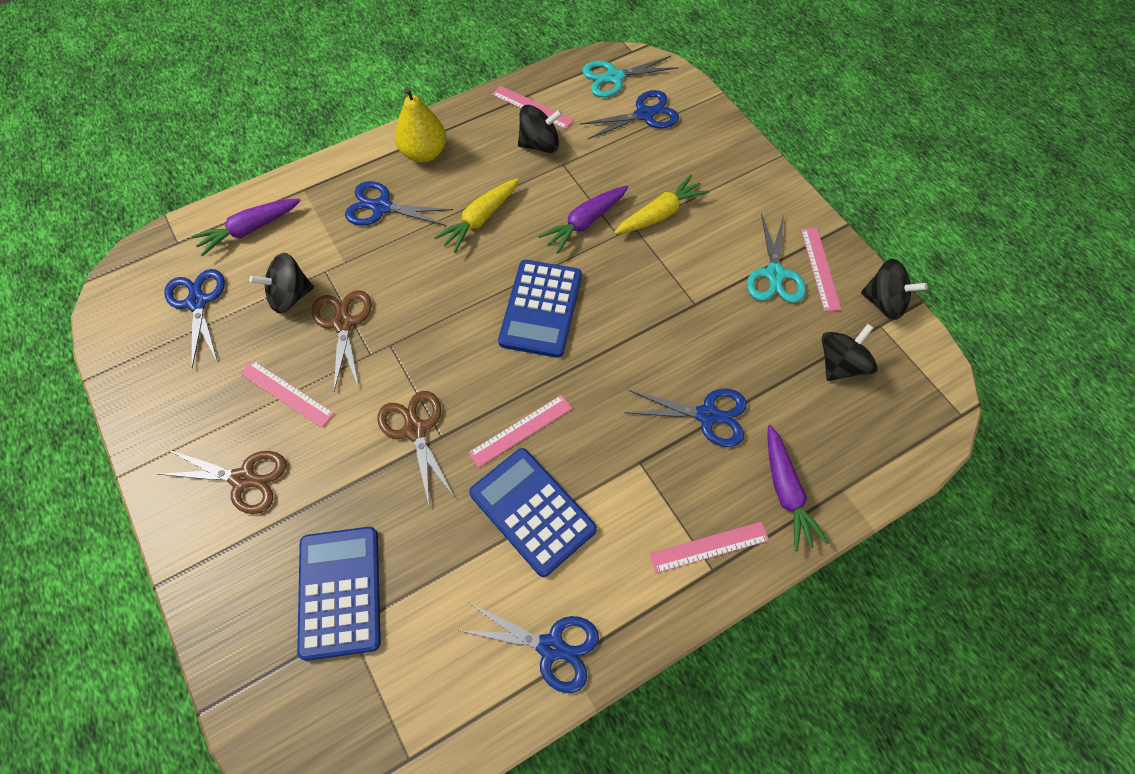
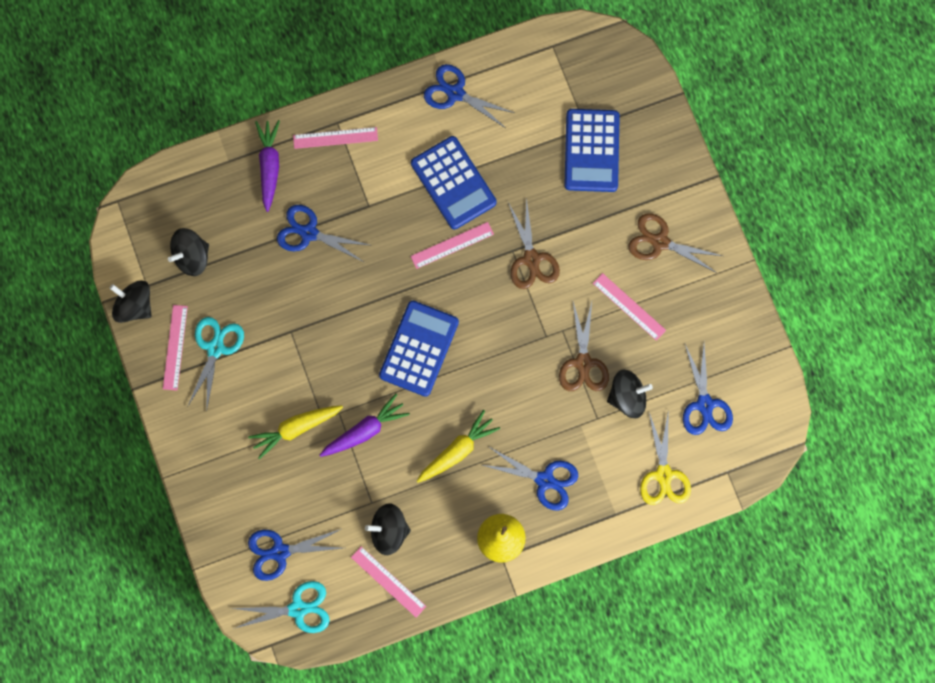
camera: 170 degrees left, 15 degrees up
(249, 230) = (664, 475): purple carrot -> yellow scissors

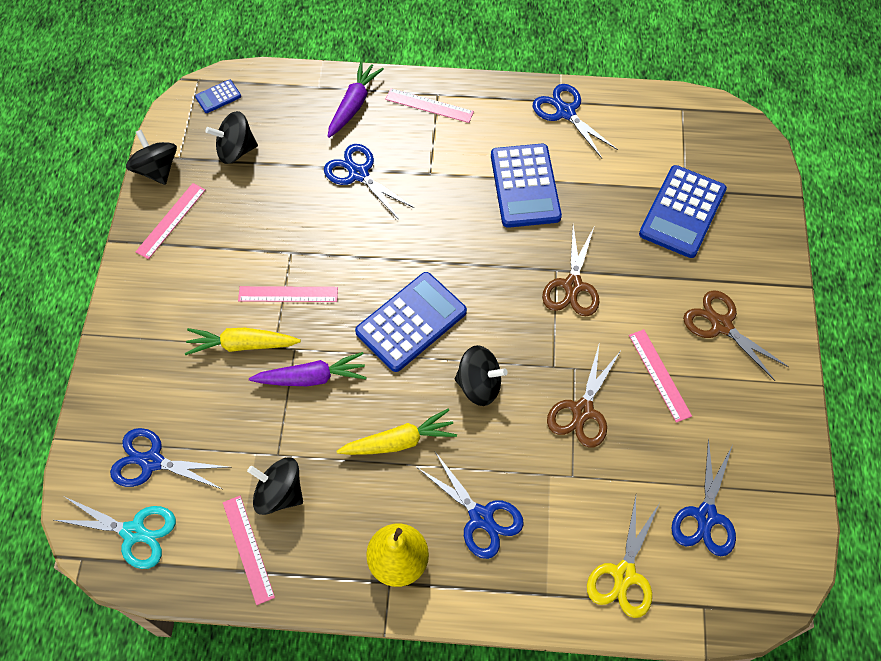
camera: 25 degrees right, 15 degrees down
(145, 210) = (218, 97): none -> blue calculator
(215, 348) = (208, 237): turquoise scissors -> none
(452, 245) = (495, 240): pink ruler -> pink ruler (288, 294)
(627, 397) = (617, 468): black spinning top -> black spinning top (479, 385)

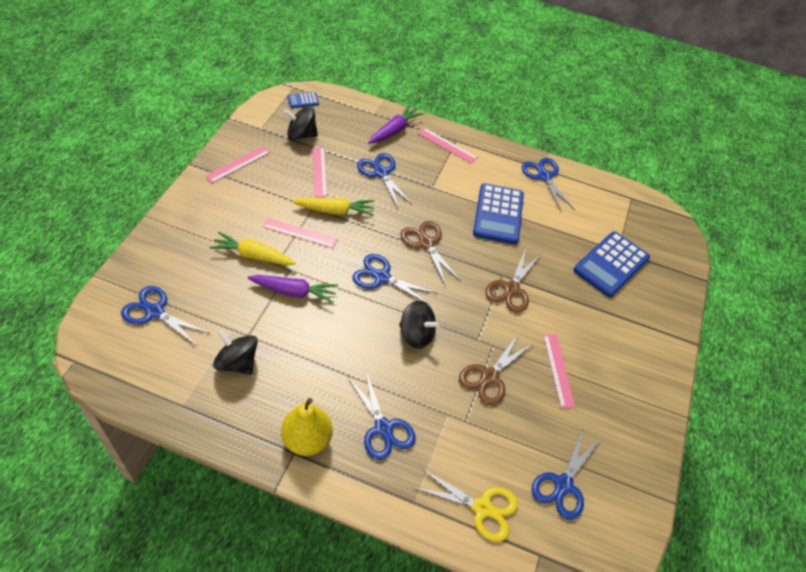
camera: 10 degrees right, 10 degrees down
(134, 532) = (120, 355): turquoise scissors -> none
(157, 170) = (242, 131): black spinning top -> none
(248, 549) = (197, 394): pink ruler -> pink ruler (319, 171)
(399, 441) = (341, 355): yellow carrot -> yellow carrot (335, 211)
(411, 322) = (381, 277): blue calculator -> blue scissors
(624, 574) = (482, 508): yellow scissors -> yellow scissors turned 105 degrees counterclockwise
(721, 325) = (618, 350): brown scissors -> brown scissors (426, 243)

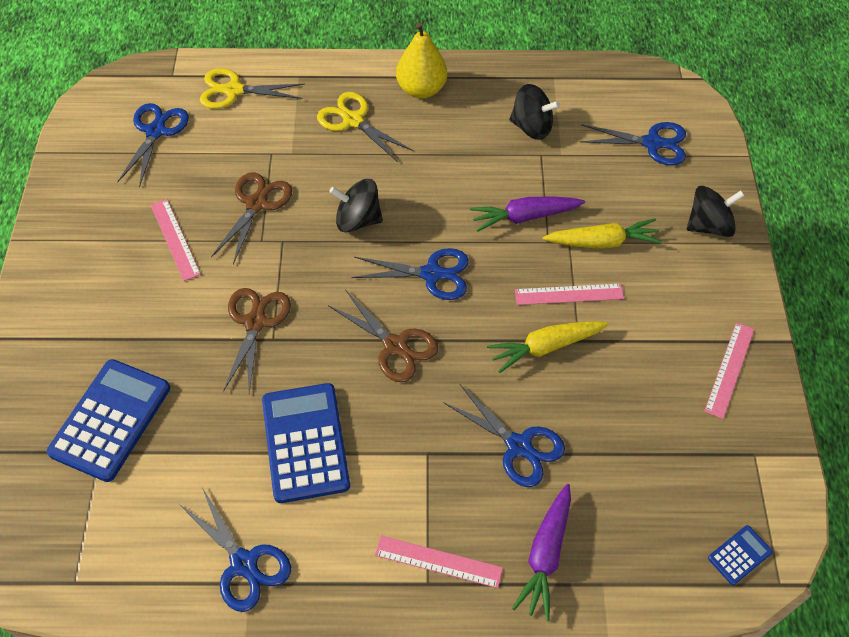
camera: 165 degrees right, 5 degrees up
(301, 135) = (685, 469): black spinning top -> black spinning top (708, 225)
(319, 171) = (610, 407): pink ruler -> none
(383, 428) = (353, 120): blue scissors -> yellow scissors

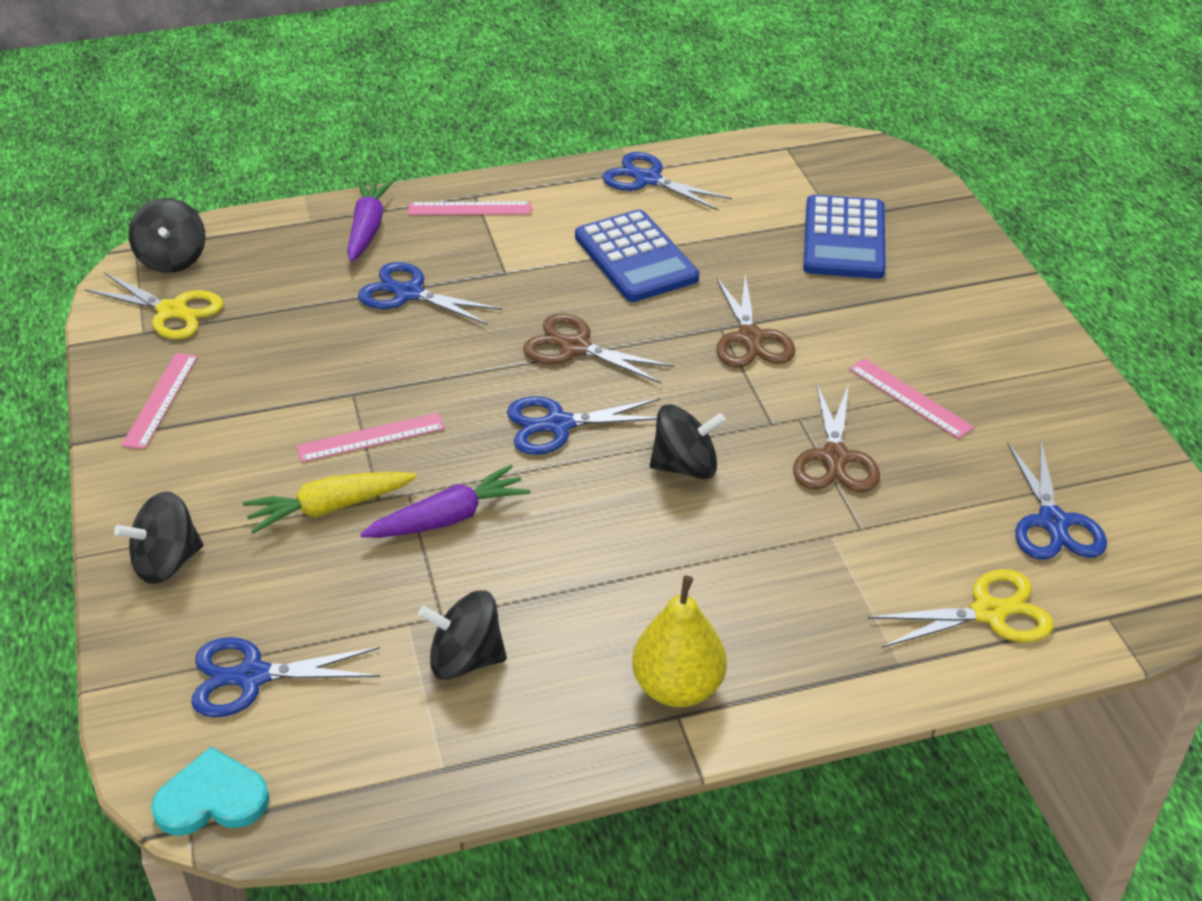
camera: 165 degrees right, 15 degrees down
(353, 120) = (765, 605): yellow scissors -> yellow scissors (172, 311)
(545, 347) = (393, 379): yellow carrot -> none
(671, 88) = (212, 798): none -> turquoise heart
(739, 555) = (173, 259): blue calculator -> black spinning top

